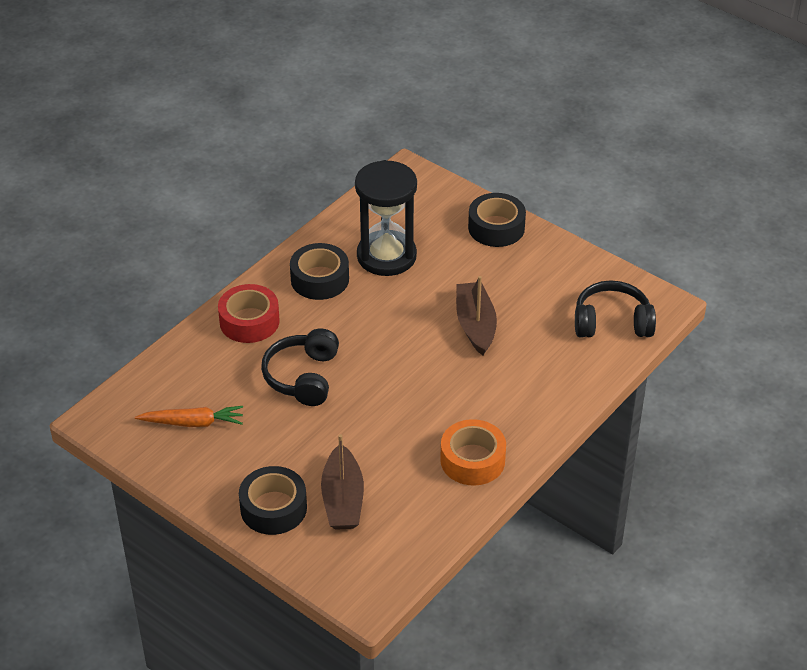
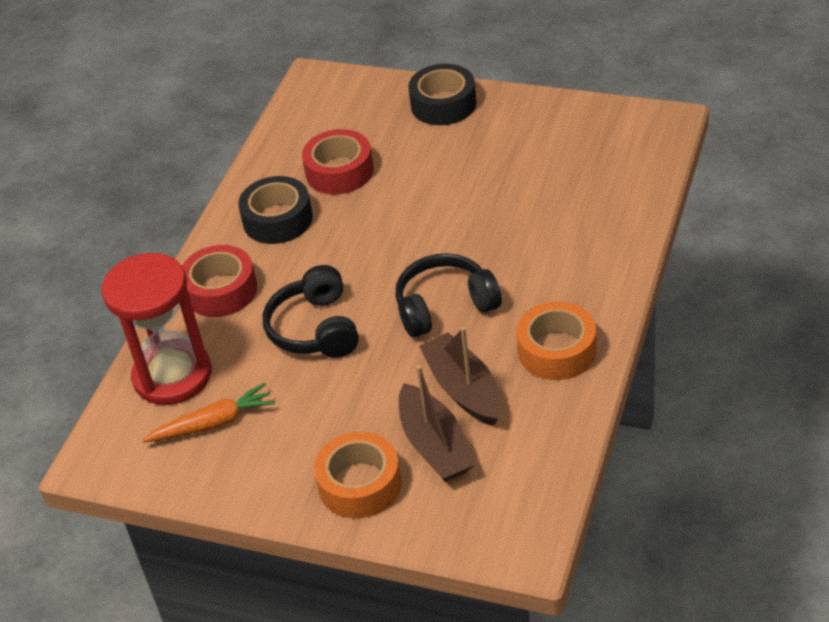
camera: 15 degrees left, 0 degrees up
(182, 375) = (172, 375): none -> red hourglass
(273, 508) = (360, 484): black tape -> orange tape
(386, 256) = (339, 171): black hourglass -> red tape
(475, 325) = (478, 209): brown boat -> brown boat (463, 389)
(612, 322) = (623, 157): black headphones -> black headphones (445, 306)

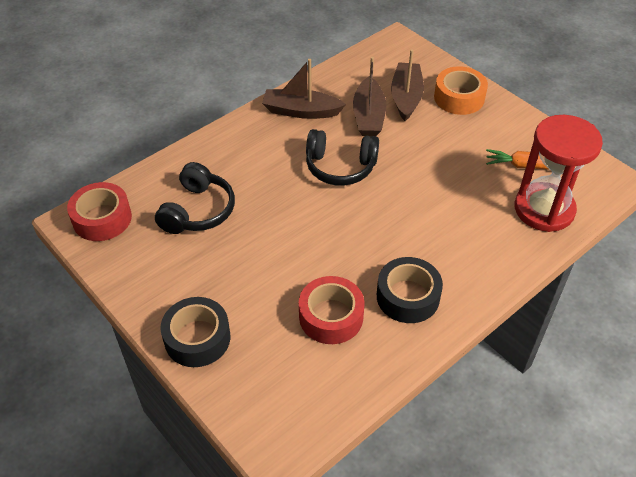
camera: 155 degrees left, 5 degrees up
(221, 290) = (483, 256): red tape -> red tape (102, 218)
(315, 329) = (431, 194): black headphones -> black headphones (198, 211)
(557, 350) = (301, 111): orange tape -> brown boat

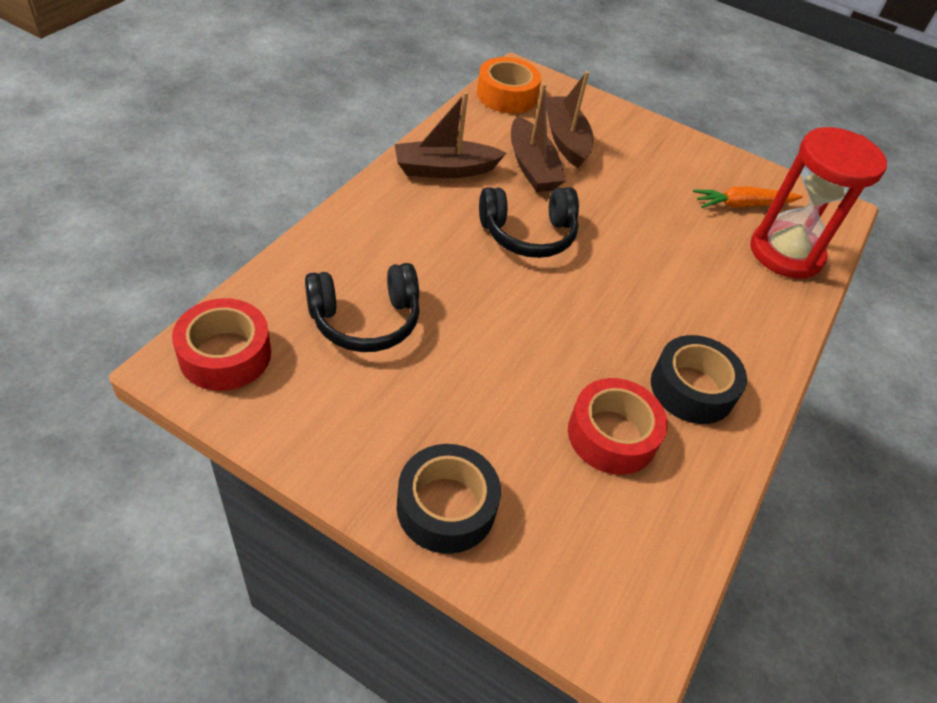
camera: 25 degrees left, 0 degrees up
(198, 211) = (365, 320): black headphones -> black headphones turned 75 degrees clockwise
(459, 98) = (626, 134): orange tape -> orange tape (506, 95)

